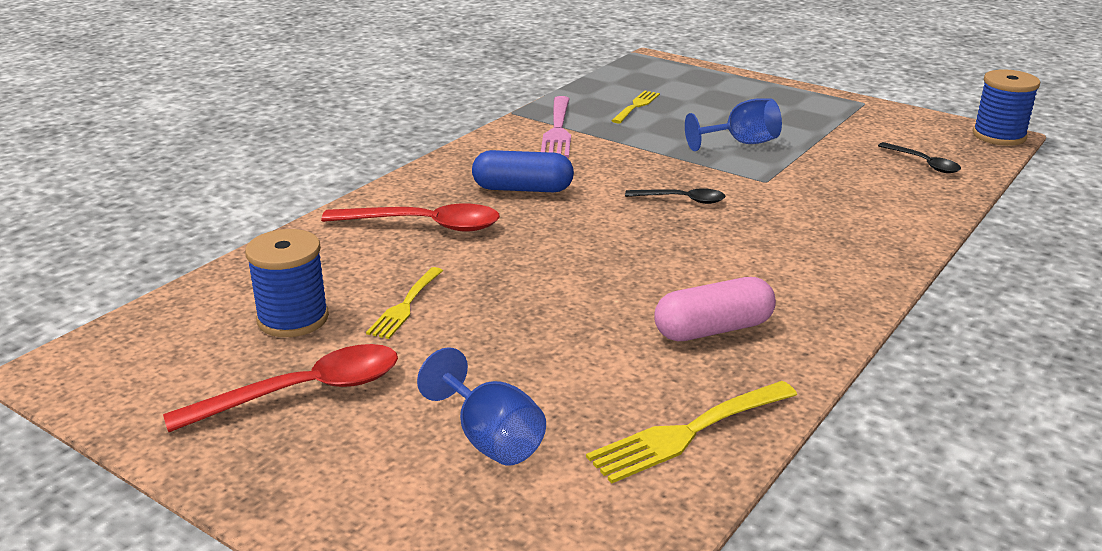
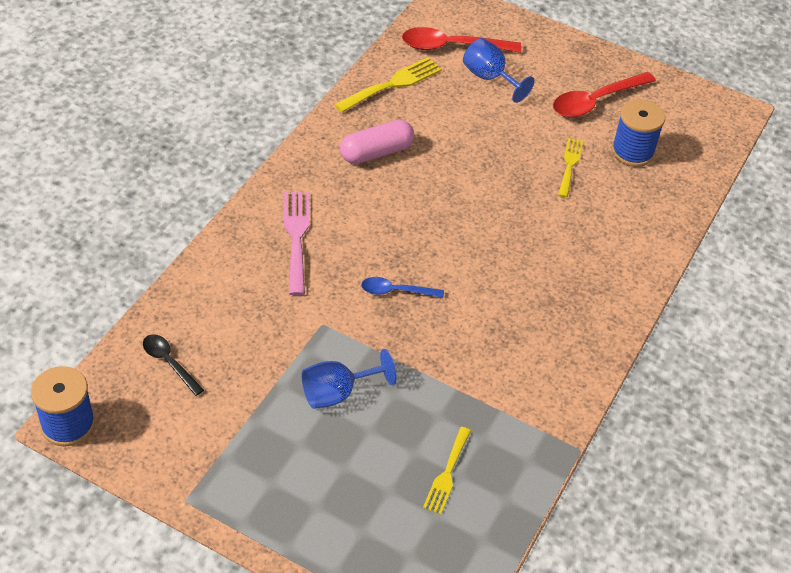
camera: 170 degrees right, 20 degrees up
(424, 225) = (591, 247): red spoon -> red spoon (452, 47)
(523, 189) = (530, 301): blue capsule -> none
(558, 130) = (522, 409): pink fork -> pink fork (296, 237)
(682, 200) = (396, 291): black spoon -> blue spoon

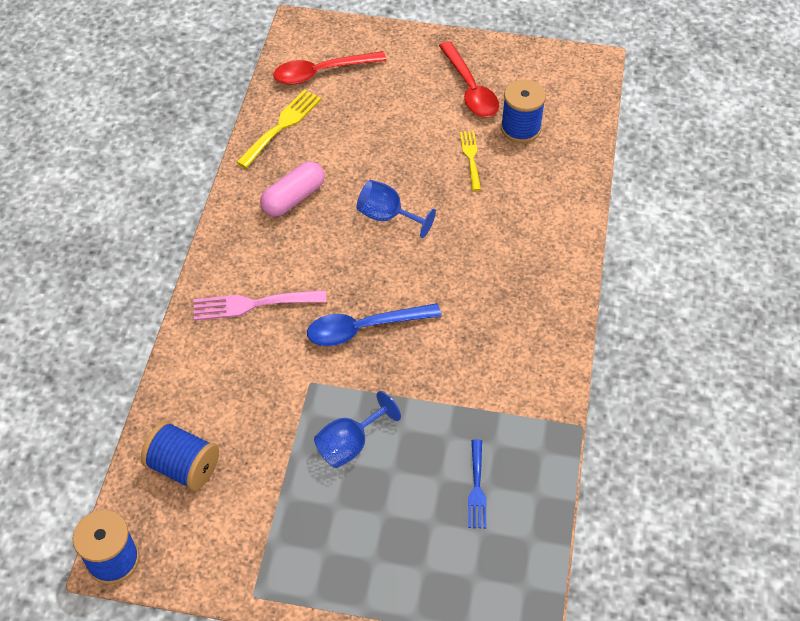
camera: 15 degrees left, 5 degrees up
(169, 363) = (184, 467): black spoon -> blue spool
(296, 237) = (253, 304): pink fork -> pink fork turned 75 degrees counterclockwise
(396, 291) = (364, 329): blue spoon -> blue spoon, size x1.72
(447, 474) = (477, 488): yellow fork -> blue fork
(490, 78) = (368, 94): blue goblet -> blue goblet (387, 216)
(595, 101) = (470, 89): red spoon -> red spoon turned 60 degrees counterclockwise

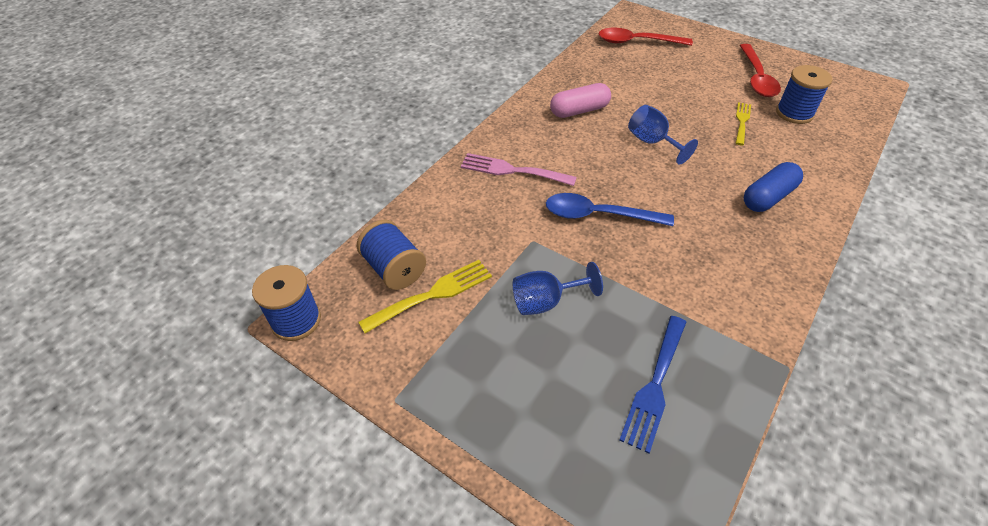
camera: 25 degrees right, 5 degrees down
(282, 126) = (591, 65): yellow fork -> yellow fork (432, 294)
(477, 488) = (655, 386): blue fork -> blue fork, size x1.52
(521, 248) = (768, 197): none -> blue capsule

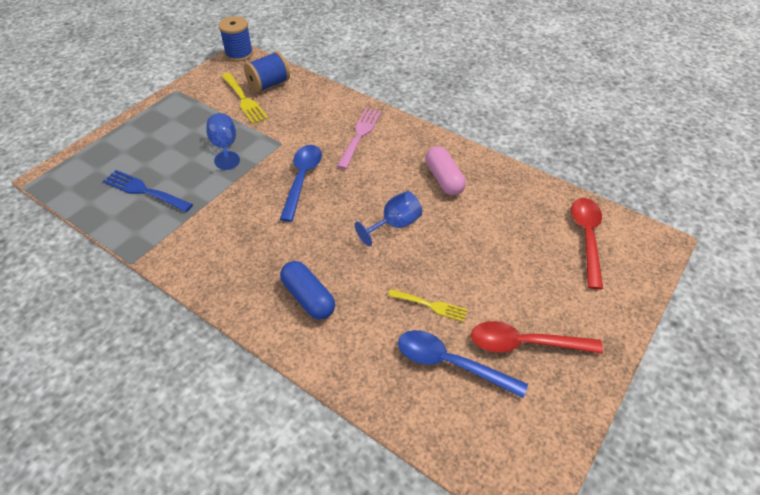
camera: 90 degrees right, 0 degrees up
(794, 113) = (450, 363): blue spool -> blue spoon

